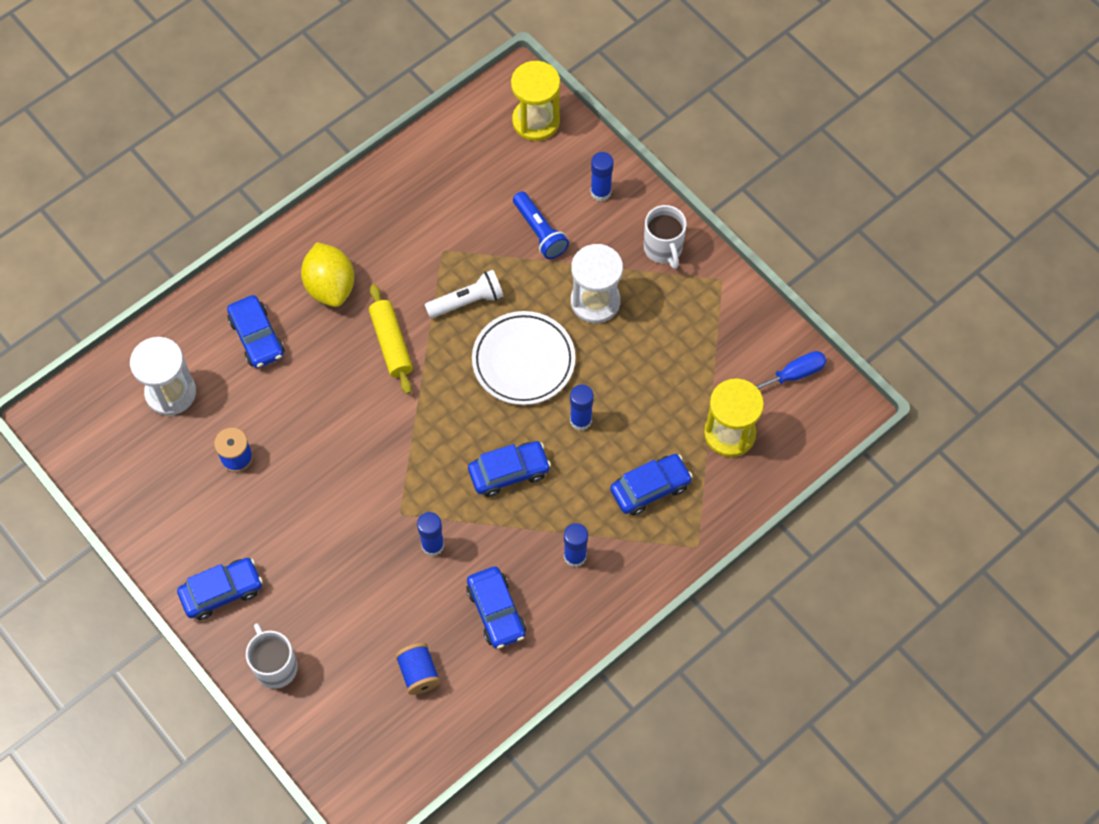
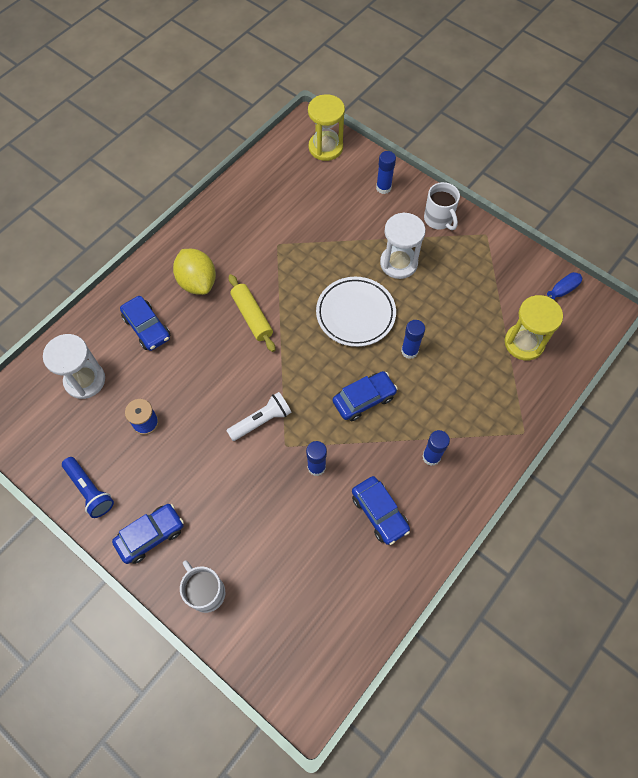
camera: 10 degrees left, 0 degrees up
(418, 673) = (327, 576): blue spool -> none
(467, 301) = (303, 277): white flashlight -> white flashlight (261, 421)
(539, 232) = (346, 221): blue flashlight -> blue flashlight (90, 490)
(650, 488) = (475, 394): blue car -> none

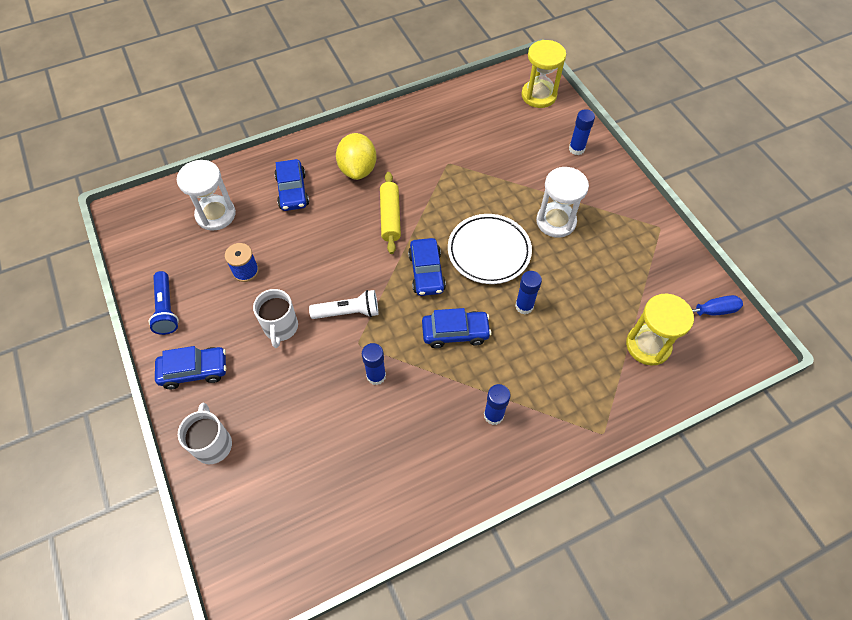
camera: 25 degrees right, 5 degrees down
(379, 513) = (413, 446): blue car -> blue car (426, 272)
(438, 219) = (617, 196): white mug -> white mug (281, 328)

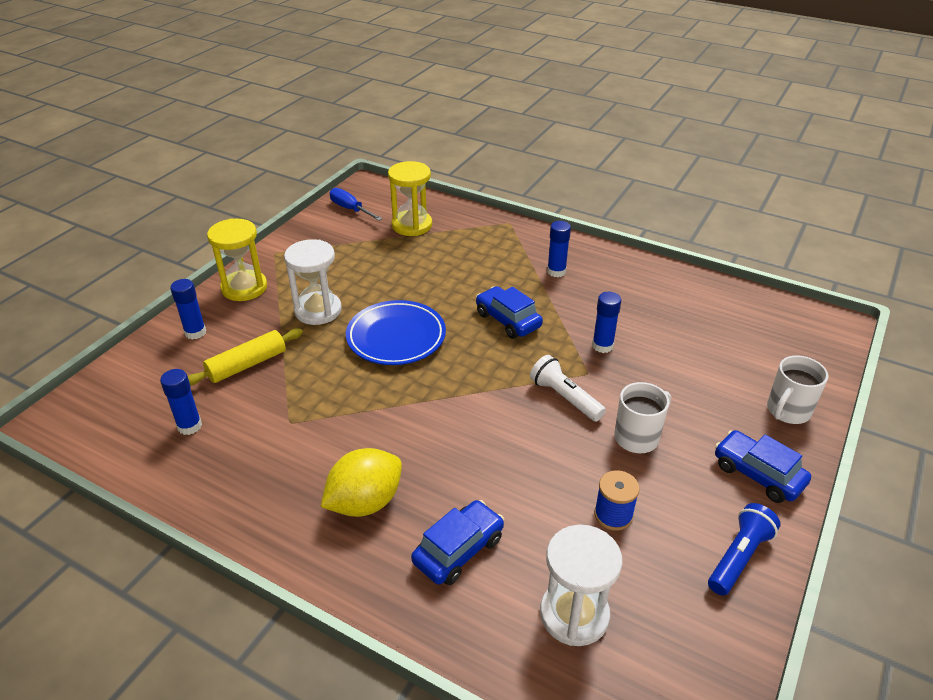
camera: 125 degrees left, 20 degrees down
(390, 217) = (416, 430): yellow rolling pin -> yellow rolling pin (247, 365)
(426, 272) = (462, 367): blue car -> none
(489, 251) = (396, 337): white plate -> blue plate
(524, 306) = (438, 294): blue glue stick -> blue glue stick (189, 426)
(538, 95) = (108, 395): yellow hourglass -> yellow hourglass (244, 288)

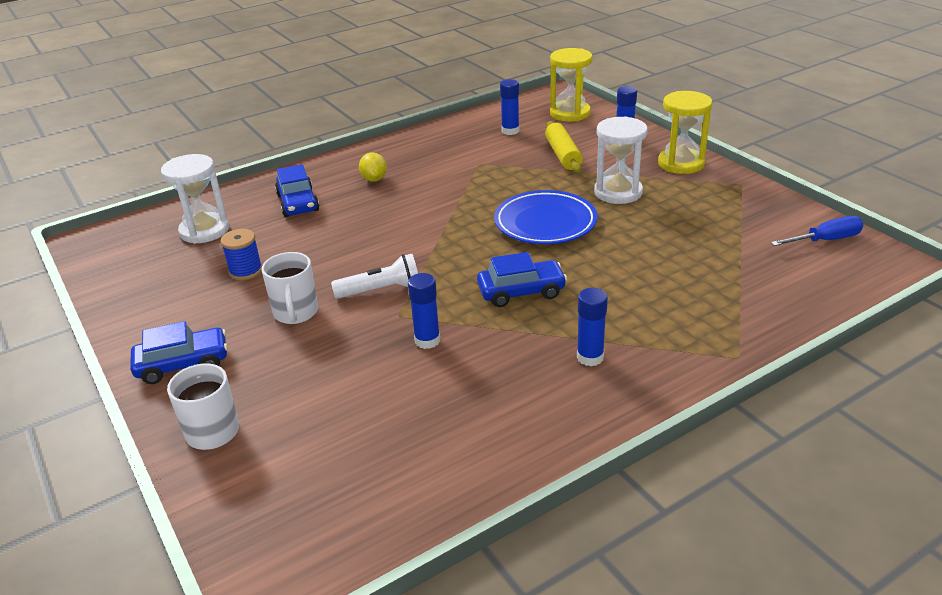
camera: 120 degrees right, 5 degrees down
(365, 502) = (374, 179): yellow lemon -> yellow lemon, size x0.59
(412, 225) = (764, 275): yellow hourglass -> yellow hourglass (570, 113)
(739, 557) = (143, 314): blue flashlight -> none

